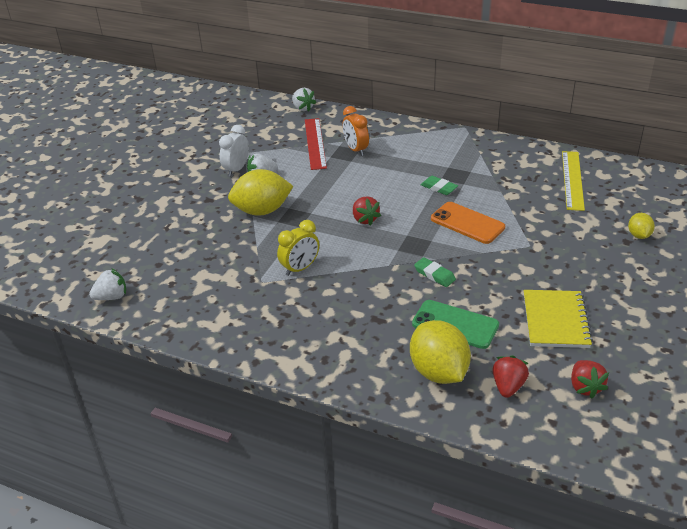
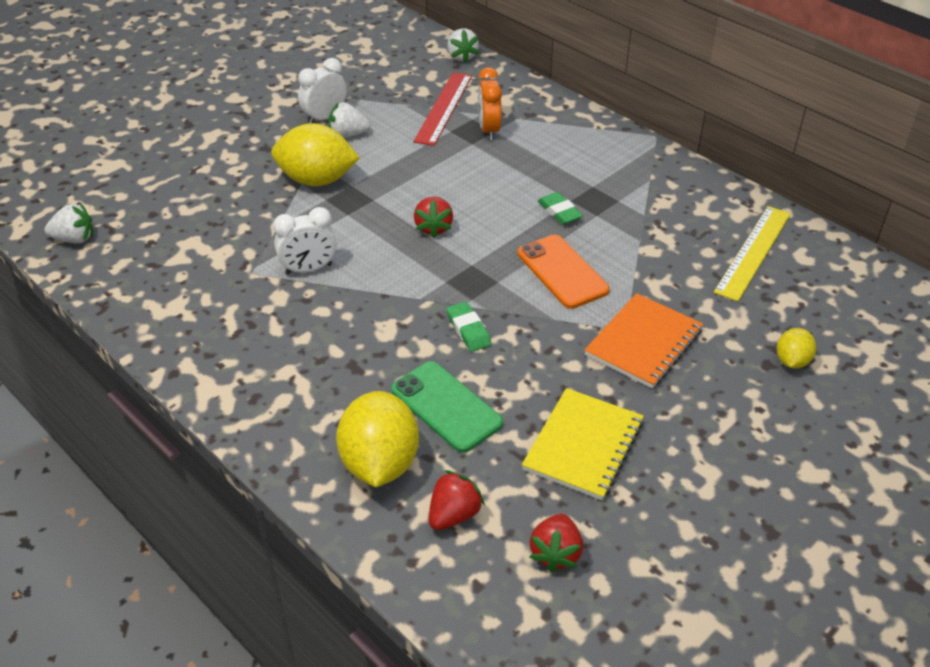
camera: 20 degrees right, 5 degrees up
(300, 268) = (309, 269): yellow clock -> white clock
(547, 250) = (643, 343): none -> orange notebook

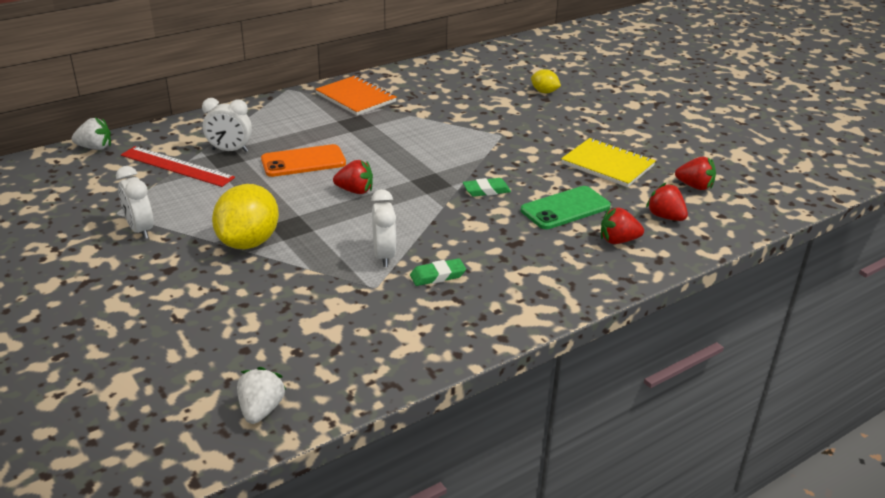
camera: 80 degrees left, 10 degrees down
(348, 134) = (183, 219): white strawberry -> none
(380, 463) = (618, 240): yellow lemon -> red strawberry
(489, 130) = (230, 150): orange clock -> white clock
(559, 212) = (362, 137): green eraser -> green eraser (437, 276)
(562, 272) = (434, 147): orange phone -> orange phone (303, 162)
(643, 343) = (517, 131): orange notebook -> orange notebook (355, 98)
(753, 252) = (440, 83): yellow ruler -> none

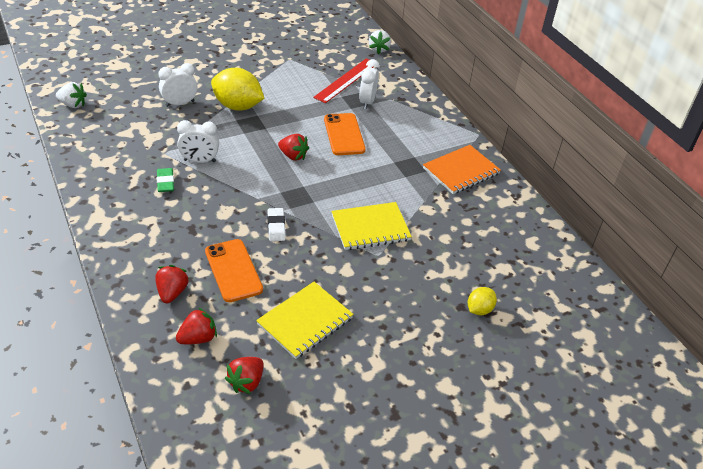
camera: 95 degrees right, 10 degrees up
(140, 230) = (266, 67): white clock -> white clock (180, 103)
(355, 191) = (293, 156): red strawberry -> red strawberry turned 75 degrees counterclockwise
(464, 140) = (370, 228): none -> yellow notebook
(486, 190) = (276, 227): green eraser -> white eraser
(565, 208) = (233, 270): green phone -> orange phone

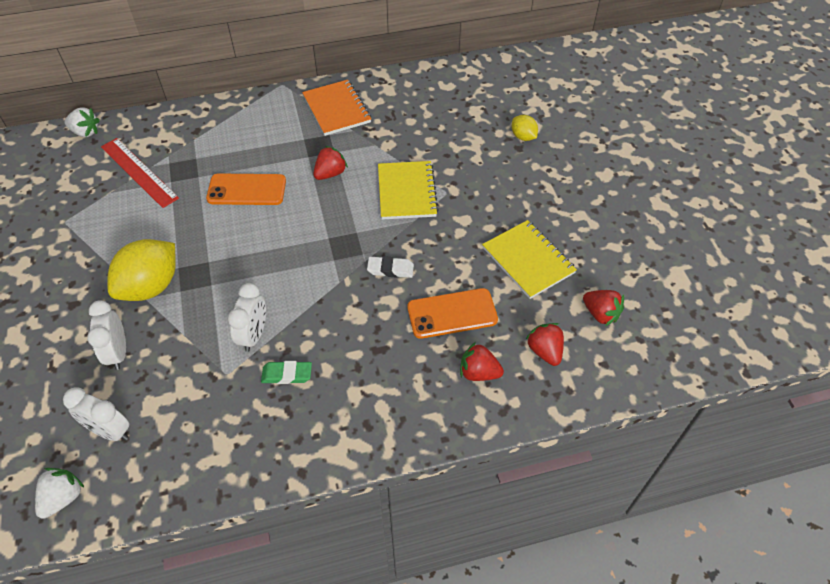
camera: 75 degrees left, 10 degrees up
(293, 156) = (272, 241): red strawberry -> red strawberry (330, 173)
(367, 102) = (192, 160): white clock -> white clock (110, 431)

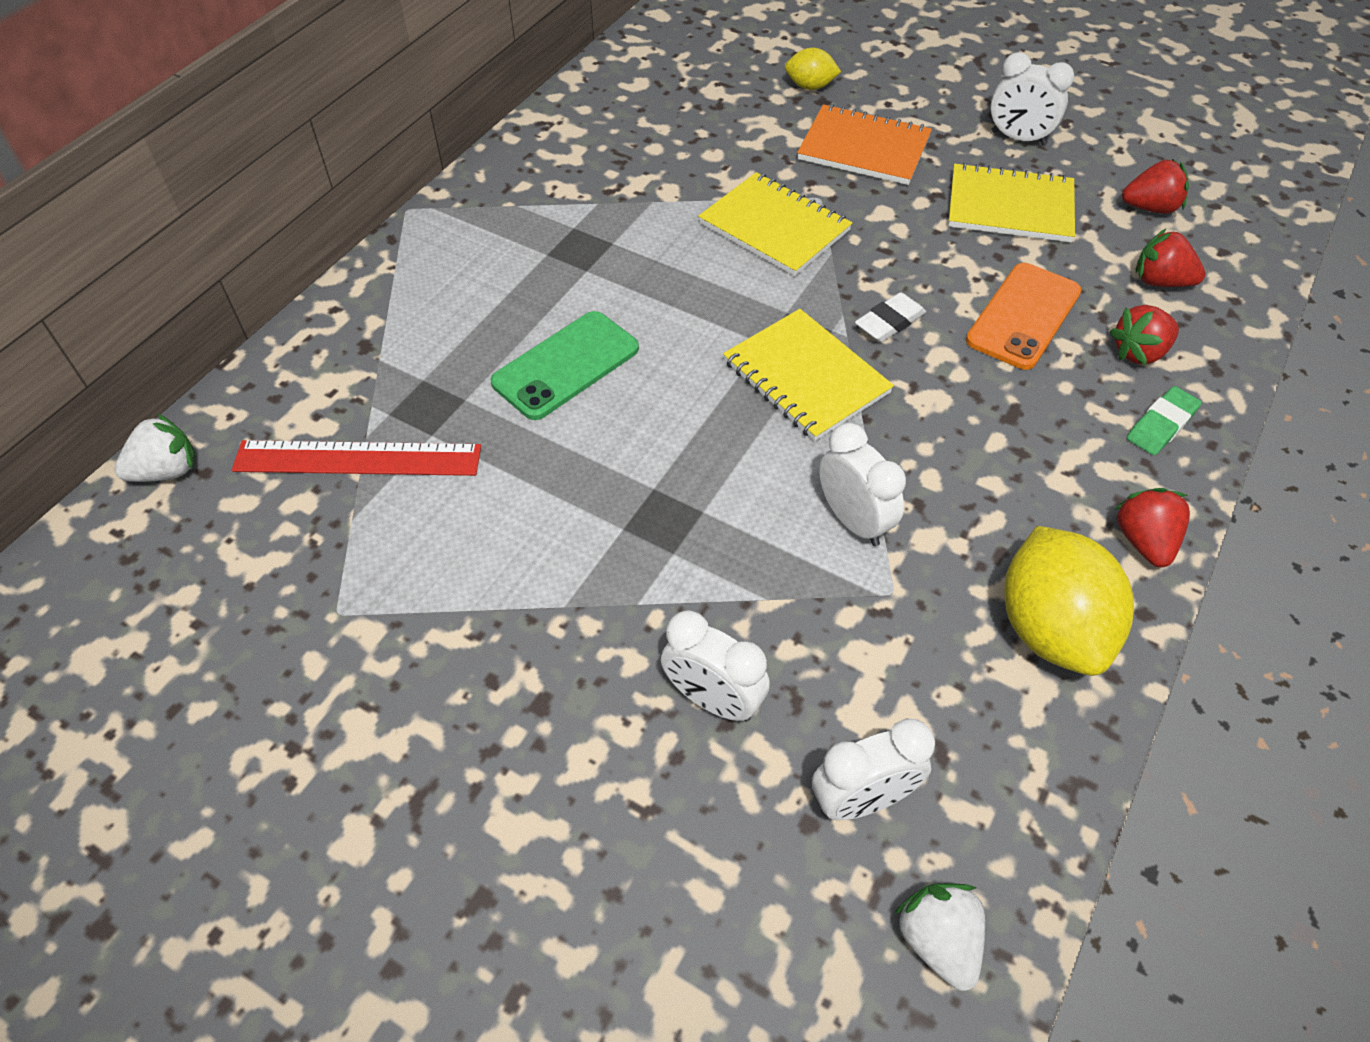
camera: 45 degrees left, 0 degrees up
(151, 286) = (623, 582): yellow lemon -> yellow lemon (1050, 628)
(247, 190) = (566, 366): orange phone -> green phone
(287, 374) = (961, 528): green eraser -> green eraser (1161, 425)
(322, 265) = (806, 377): none -> yellow notebook
(330, 173) = (648, 270): red strawberry -> red strawberry (1143, 541)
(336, 109) = (536, 192): orange notebook -> orange notebook (864, 148)
(587, 231) = (1018, 138): none -> white clock

